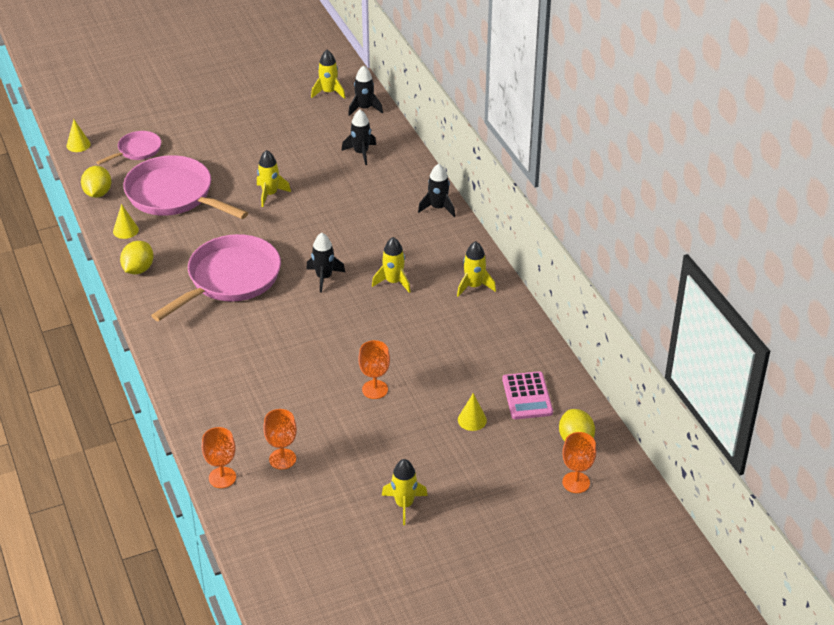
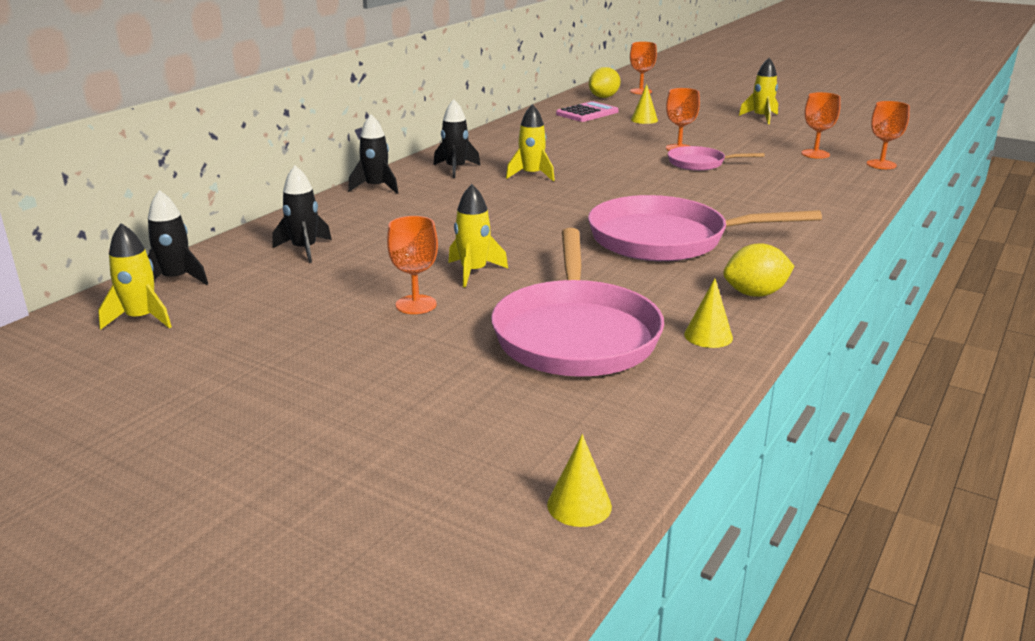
camera: 125 degrees left, 15 degrees down
(98, 193) = (674, 401): yellow lemon -> none
(137, 150) = (508, 422): pink pan -> pink pan (700, 163)
(255, 164) = (416, 305): none -> orange goblet
(324, 277) = (578, 201): black rocket -> black rocket (456, 169)
(474, 286) = (484, 150): yellow rocket -> none

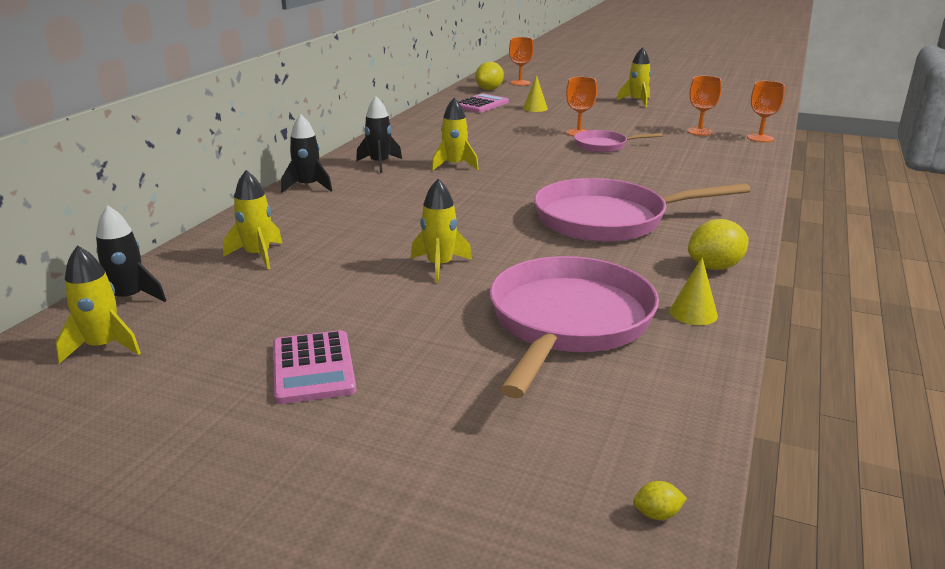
camera: 10 degrees left, 0 degrees up
(304, 250) = (258, 255): black rocket -> yellow rocket
(318, 353) = (313, 368): none -> pink calculator
(416, 305) = (395, 305): orange goblet -> none
(576, 334) = (568, 322): pink pan -> pink pan turned 150 degrees counterclockwise
(579, 505) = (657, 514): yellow cone -> yellow lemon

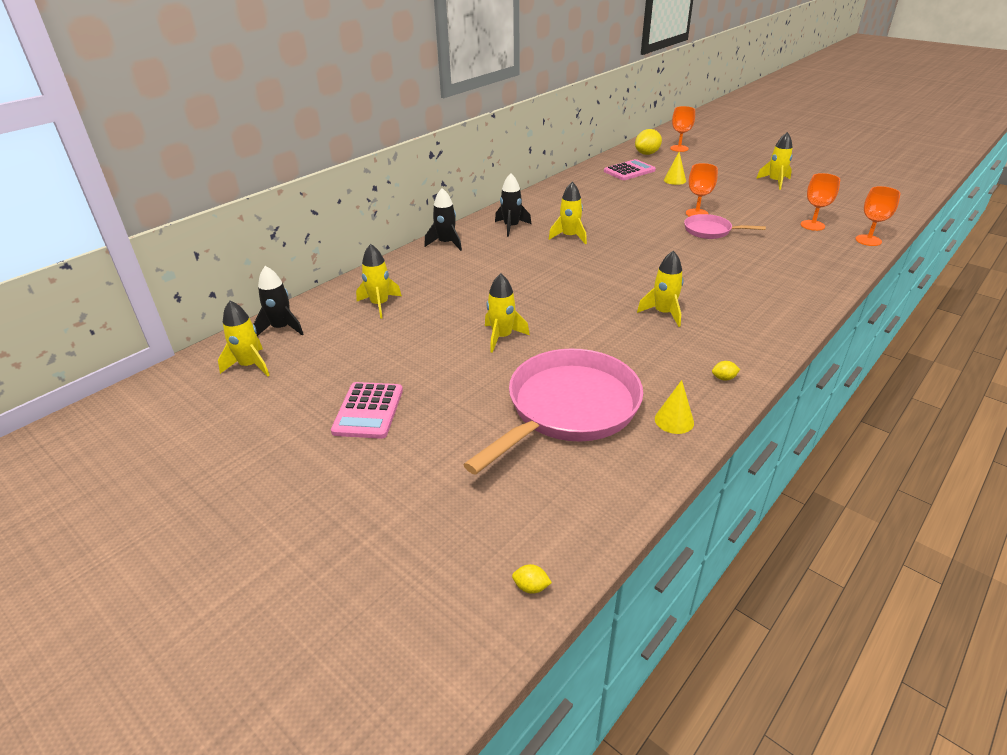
camera: 20 degrees right, 10 degrees up
(608, 220) = (663, 313): pink pan -> yellow rocket
(715, 267) = (723, 378): yellow lemon -> yellow lemon, size x0.46

